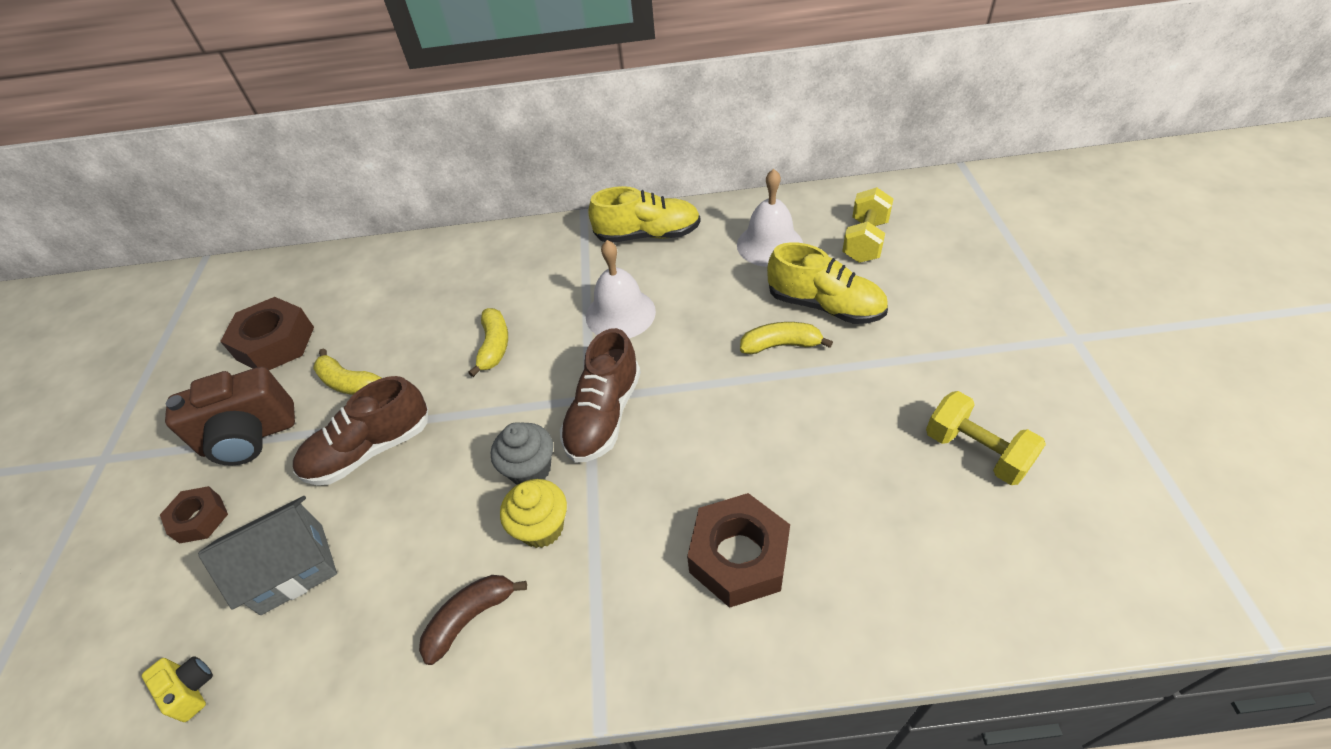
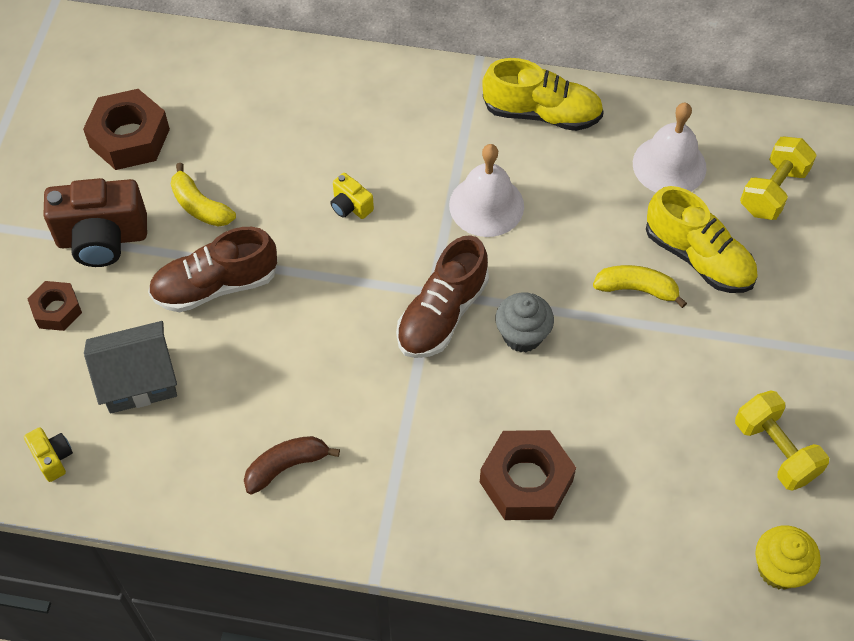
camera: 10 degrees right, 10 degrees up
(494, 346) = (350, 206): yellow banana -> yellow camera
(530, 469) = (361, 348): grey cupcake -> grey cupcake (522, 335)
(542, 527) = (361, 406): yellow cupcake -> yellow cupcake (779, 569)

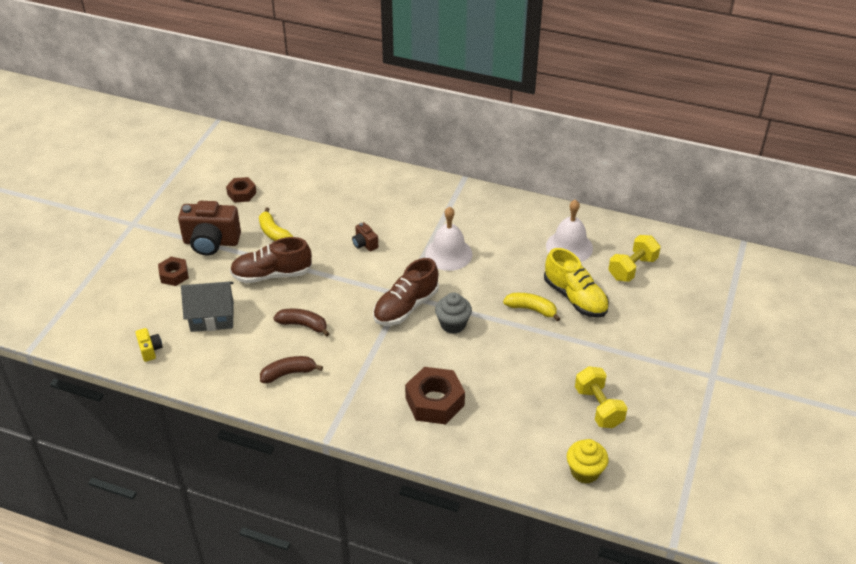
camera: 10 degrees right, 15 degrees down
(129, 138) = (242, 193): brown nut -> brown nut, size x0.59
(288, 373) = (303, 325): none -> brown banana
(350, 206) = (364, 244): yellow camera -> brown camera
(542, 113) = (496, 210): yellow shoe -> none

